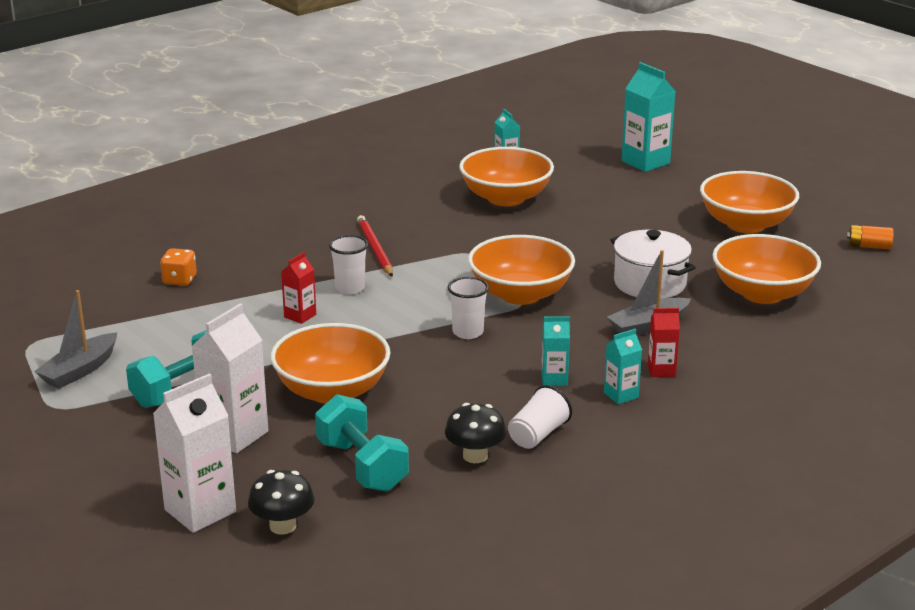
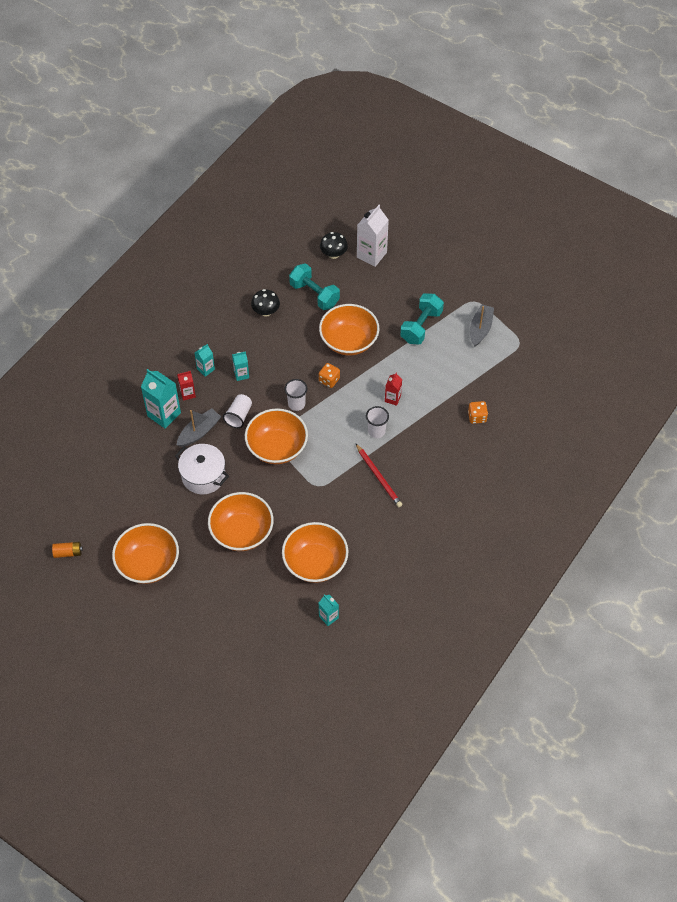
camera: 165 degrees right, 30 degrees up
(234, 435) = (380, 301): white carton -> none
(396, 350) = (329, 380): none -> orange dice
(537, 435) = (240, 331): white cup -> white cup (239, 416)
(645, 162) = (226, 643): turquoise carton -> turquoise carton (164, 414)
(762, 293) = (136, 480): orange bowl -> orange bowl (242, 532)

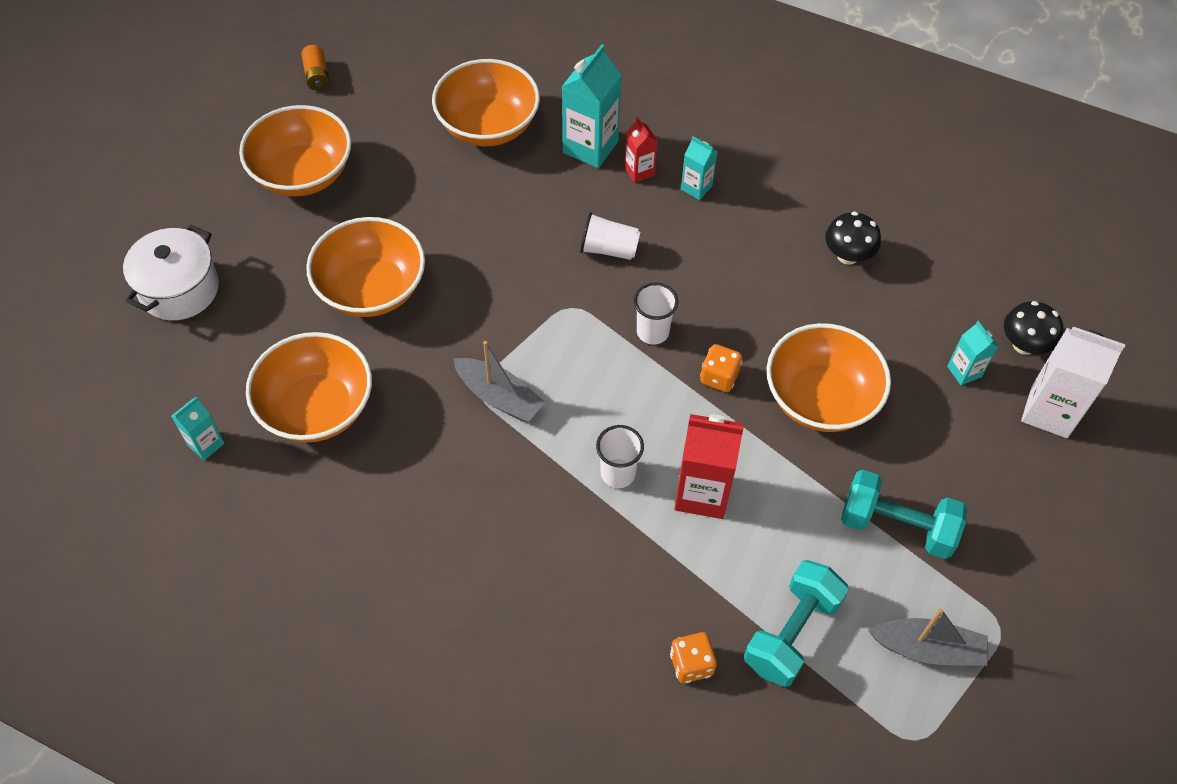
camera: 80 degrees right, 0 degrees up
(199, 432) = (564, 199): grey boat -> grey boat (499, 397)
(203, 476) = (477, 219): white pot -> white pot (179, 289)
(241, 374) = (698, 239): turquoise carton -> turquoise carton (964, 371)
(277, 447) = (553, 315): orange bowl -> orange bowl (488, 126)
(314, 294) = (913, 326): turquoise dumbbell -> turquoise dumbbell (791, 633)
(378, 476) = (514, 490): red pencil -> none
(392, 398) = (702, 493): red carton -> red carton, size x1.83

